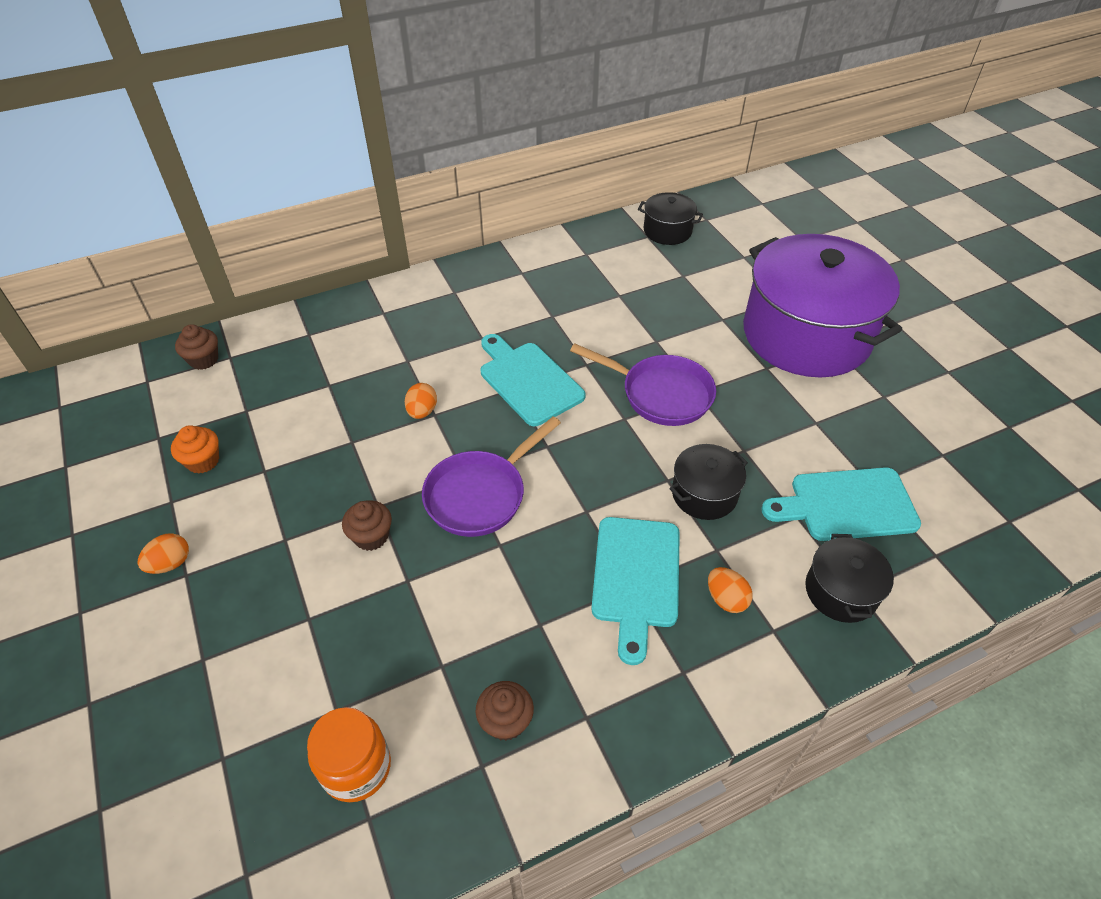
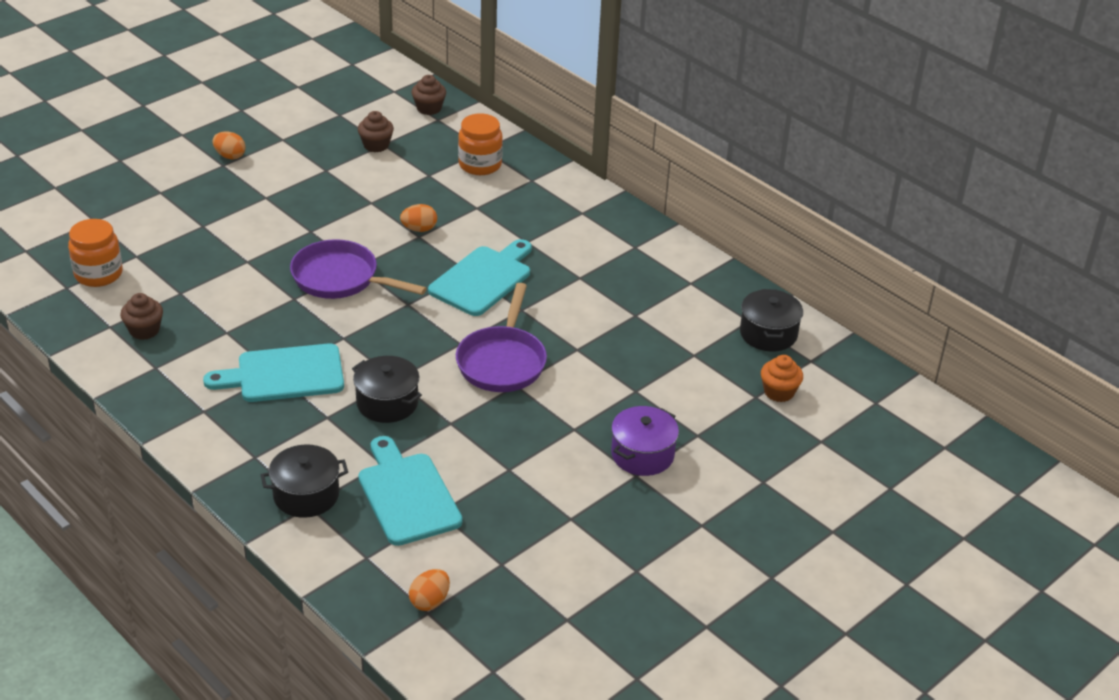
camera: 70 degrees right, 10 degrees down
(203, 461) = (324, 141): orange cupcake -> orange cupcake (779, 392)
(335, 343) = (480, 165): none -> orange jar
(371, 536) = (281, 235): brown cupcake -> brown cupcake (376, 145)
(726, 599) = (278, 427): orange egg -> orange egg (429, 601)
(806, 334) = (642, 454): purple pot -> purple pot, size x0.43

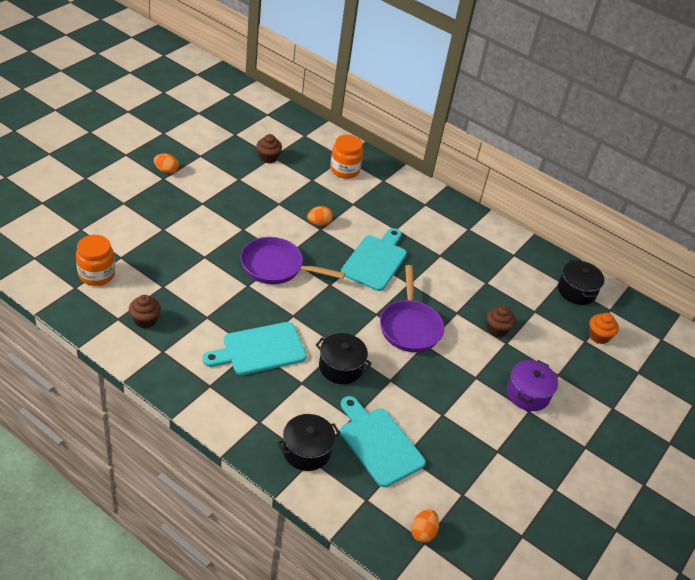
camera: 15 degrees left, 5 degrees up
(429, 108) = (296, 127): brown cupcake -> brown cupcake (497, 329)

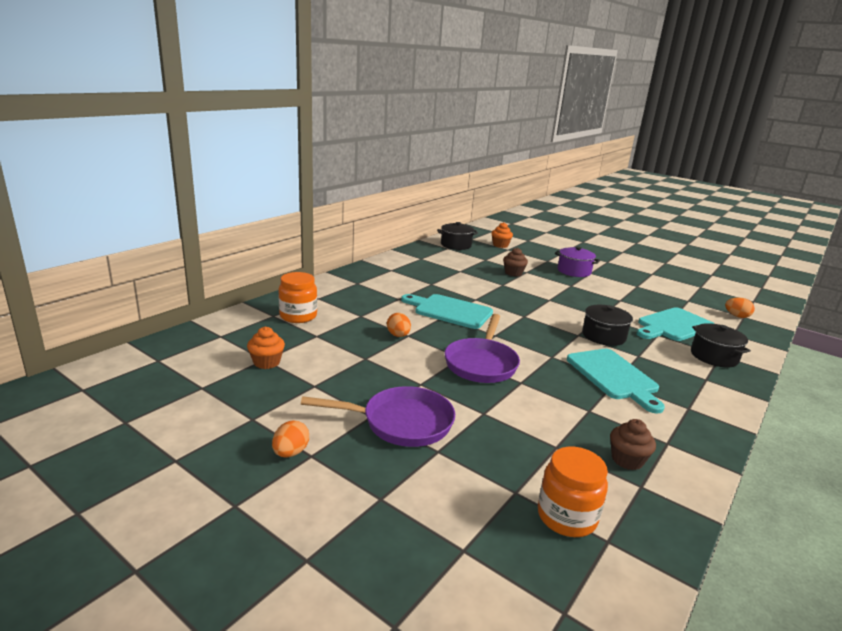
camera: 85 degrees left, 20 degrees down
(268, 157) = (266, 362): brown cupcake -> orange cupcake
(410, 326) = (531, 303): purple pan -> purple pan (401, 422)

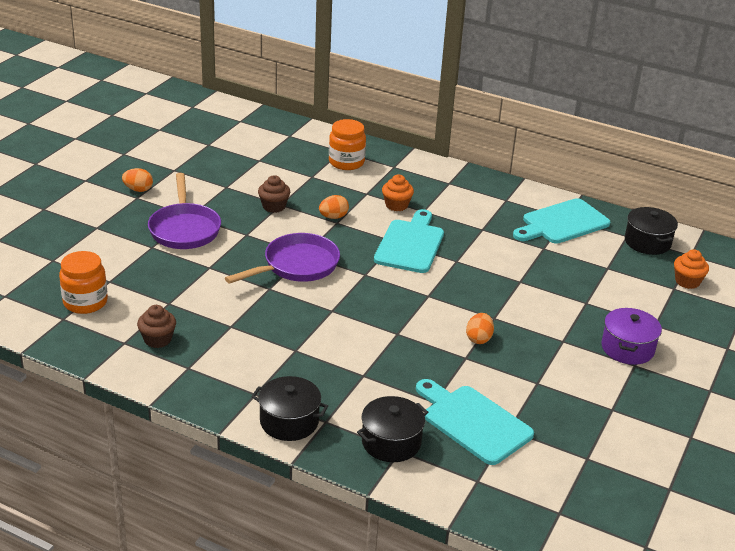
camera: 80 degrees right, 10 degrees up
(266, 362) = (254, 162): orange cupcake -> orange cupcake (396, 205)
(481, 363) = (297, 266): purple pan -> purple pan turned 135 degrees clockwise
(513, 273) = (571, 291): brown cupcake -> brown cupcake (274, 206)
(603, 336) = (404, 353): black pot -> black pot (289, 421)
(614, 376) = (303, 349): turquoise cutting board -> turquoise cutting board (562, 223)
(737, 316) = (554, 503): orange egg -> orange egg (478, 338)

